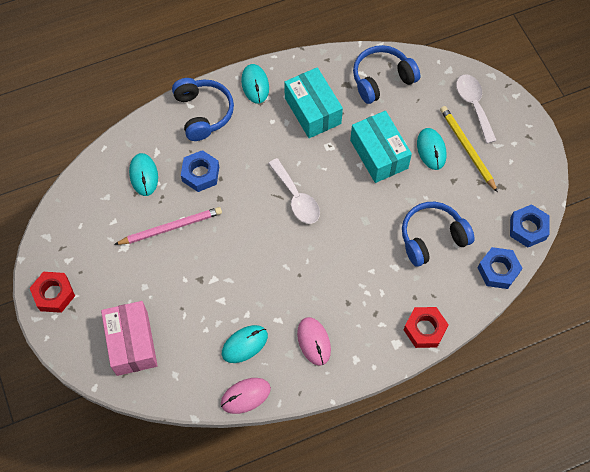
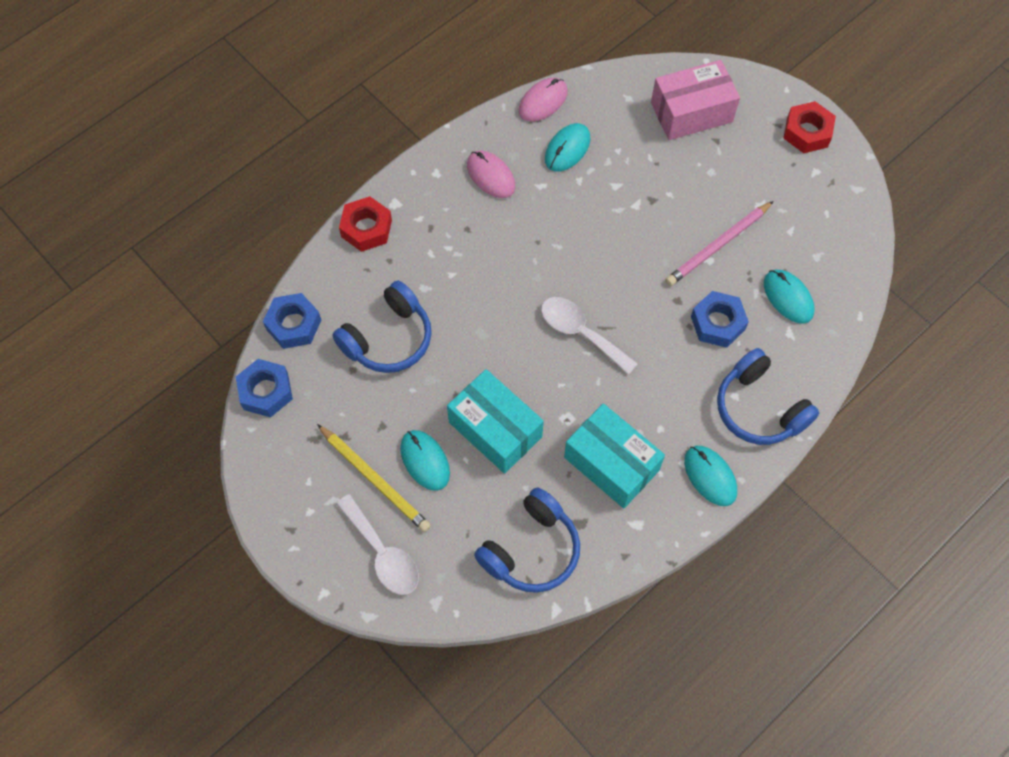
camera: 160 degrees right, 0 degrees up
(132, 343) = (691, 112): pink box -> pink box turned 75 degrees counterclockwise

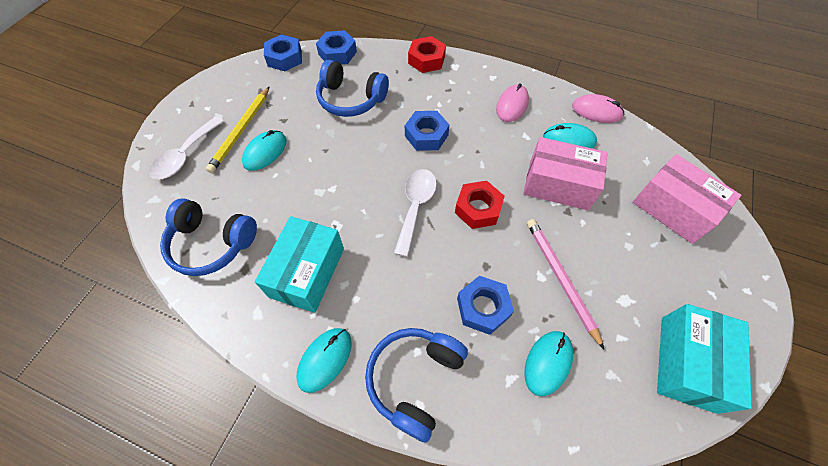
camera: 65 degrees right, 5 degrees down
(489, 281) = (426, 135): none -> blue nut
(495, 429) = (306, 183): turquoise box -> turquoise box (687, 363)
(617, 190) = (558, 184): none -> pink box
(718, 246) = (560, 279): pink pencil -> pink pencil turned 45 degrees clockwise
(807, 132) = (738, 313): red nut -> red nut (478, 208)

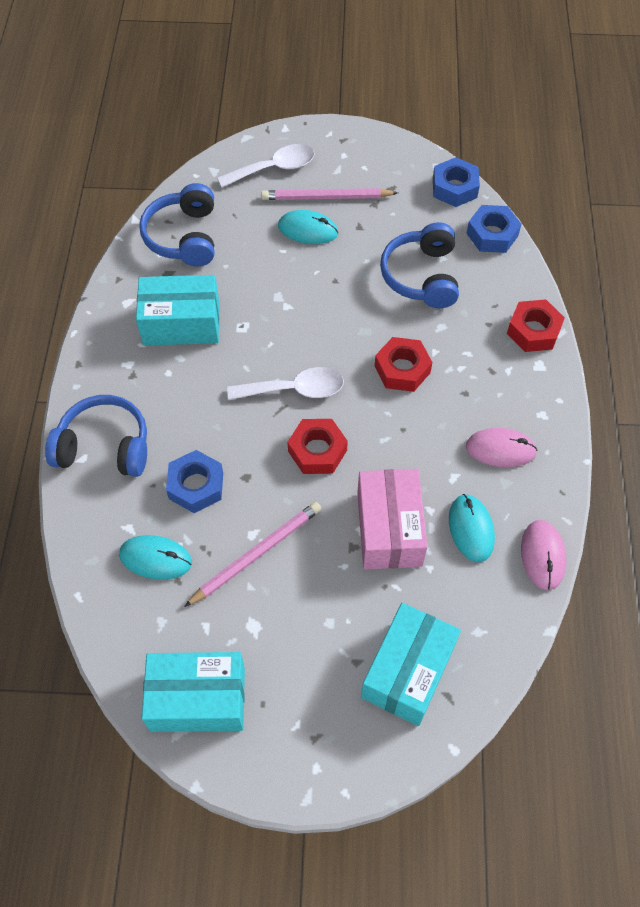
camera: 70 degrees right, 0 degrees up
(185, 155) = (274, 168): white spoon -> white spoon turned 150 degrees clockwise
(241, 131) = (326, 197): yellow pencil -> pink pencil
(325, 359) = (101, 370): turquoise mouse -> none
(426, 135) = (402, 369): blue nut -> red nut
(673, 209) = (408, 671): pink box -> turquoise box

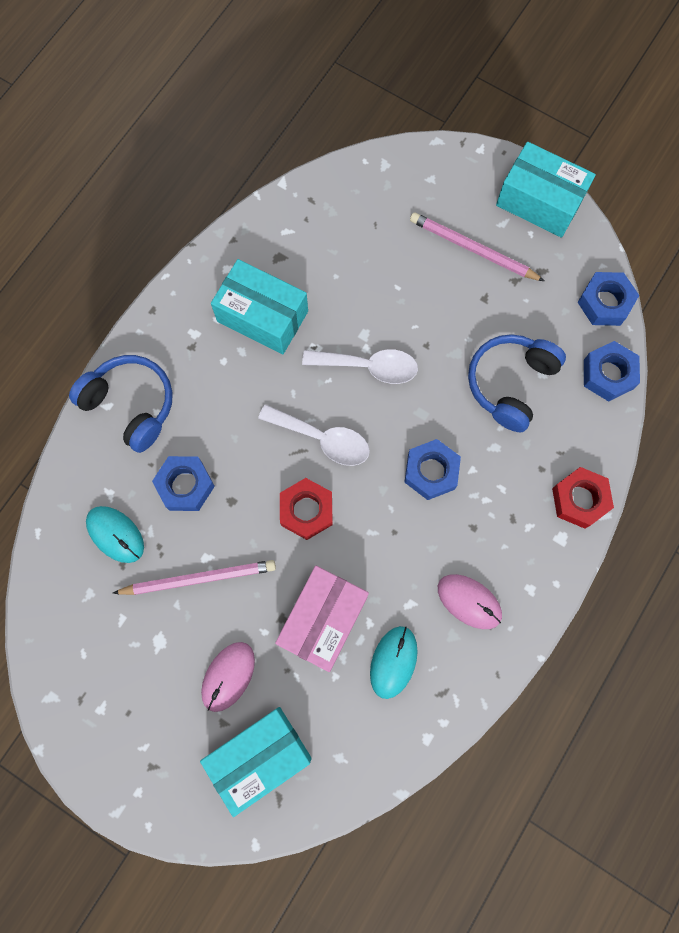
camera: 30 degrees right, 15 degrees up
(184, 237) = (316, 224): blue headphones -> none
(198, 699) = (80, 678): turquoise box -> turquoise box (539, 201)
(274, 168) = (443, 191): white spoon -> white spoon (368, 367)
(308, 230) = (434, 276): turquoise mouse -> none
(402, 369) = (431, 472): red nut -> blue nut
(542, 555) = (440, 723): pink mouse -> pink mouse (228, 676)

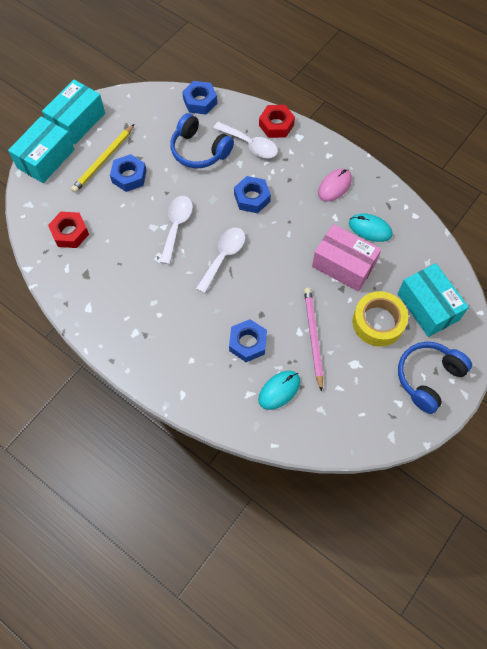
camera: 85 degrees left, 10 degrees down
(131, 405) = (184, 377): blue headphones -> blue headphones (428, 378)
(228, 676) = (378, 322): pink mouse -> yellow tape
(262, 316) = (129, 287): turquoise box -> turquoise box (46, 159)
(306, 510) = (271, 269): red nut -> red nut (70, 233)
(473, 249) = (103, 160): pink pencil -> yellow pencil
(533, 461) = (250, 145): none -> white spoon
(605, 302) = (153, 97): blue nut -> blue nut (129, 176)

